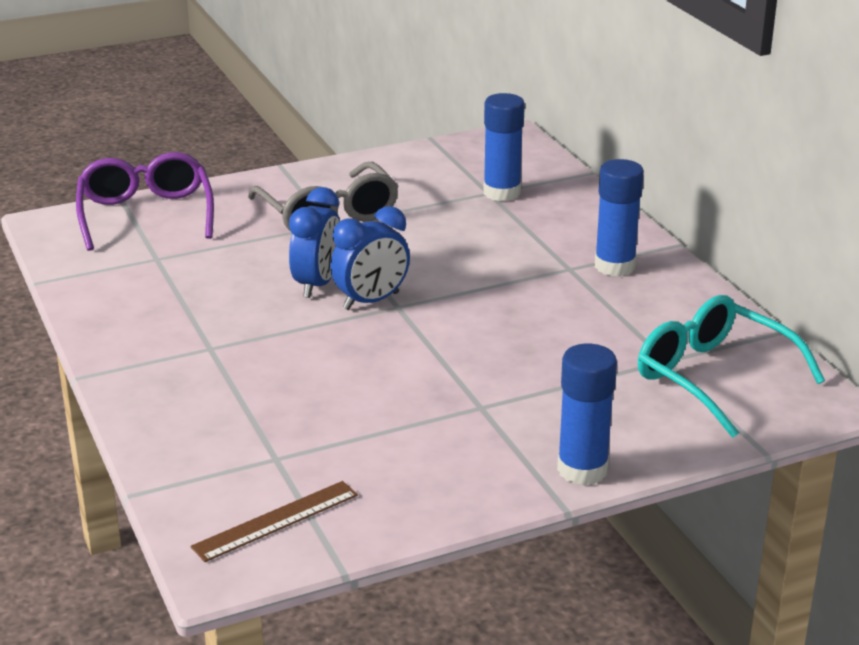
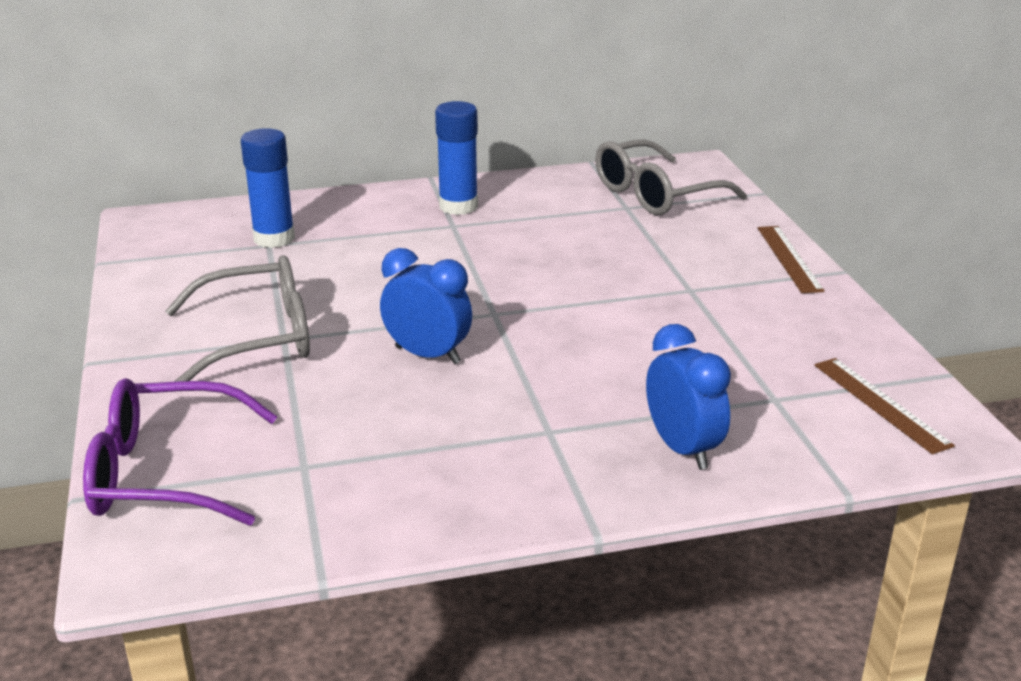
camera: 80 degrees left, 0 degrees up
(371, 301) = (478, 327): blue clock -> blue clock (682, 449)
(582, 470) = (789, 258): blue glue stick -> brown ruler
(712, 376) = (655, 194): turquoise glasses -> grey glasses

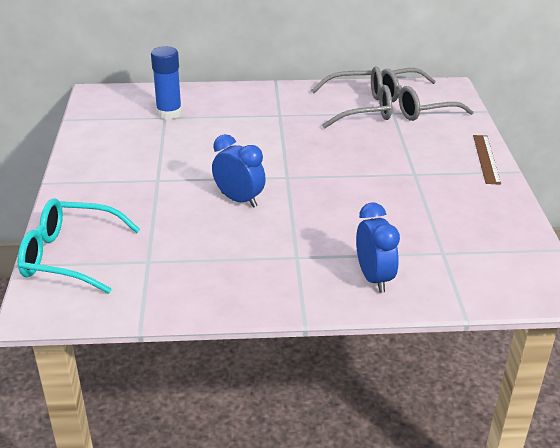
camera: 10 degrees right, 5 degrees up
(164, 473) = (69, 256): purple glasses -> turquoise glasses
(259, 337) = (143, 177): grey glasses -> grey glasses (360, 108)
(458, 206) = (287, 102): blue glue stick -> none
(880, 404) = (509, 264): brown ruler -> none

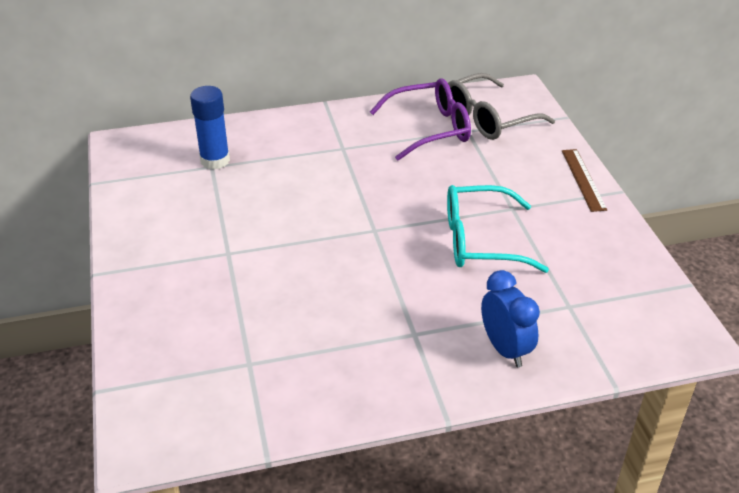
camera: 10 degrees left, 5 degrees up
(69, 256) = (155, 370): turquoise glasses -> turquoise glasses (479, 241)
(239, 200) = (329, 268): blue clock -> none
(360, 108) = (430, 129): grey glasses -> purple glasses

